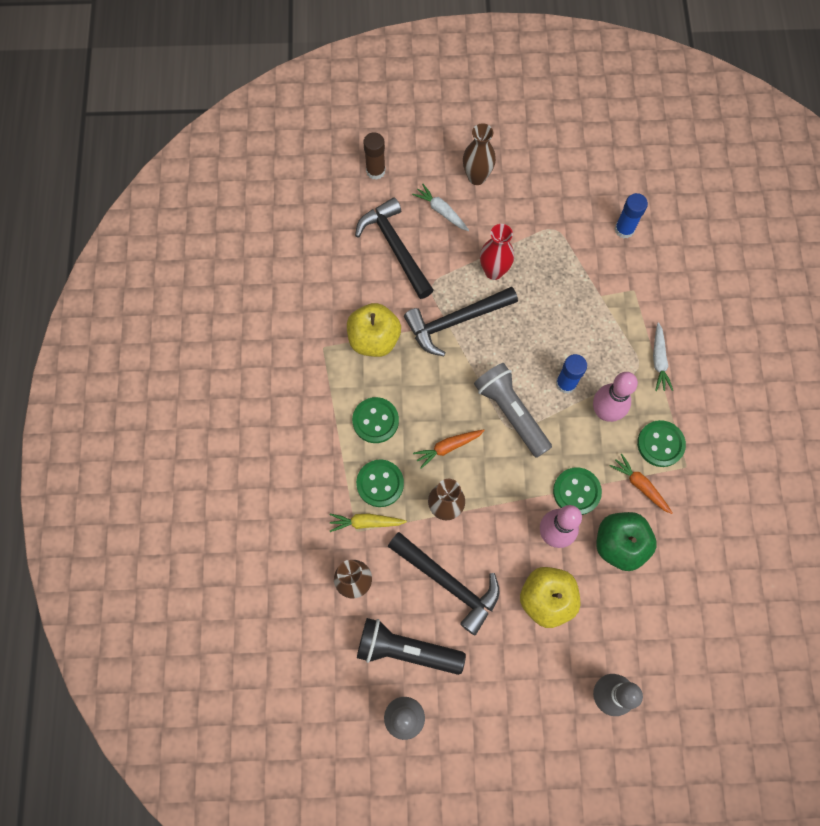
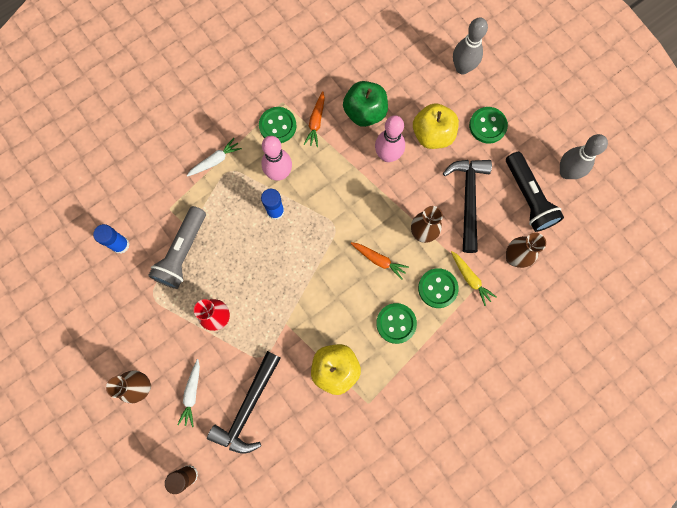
camera: 125 degrees left, 5 degrees up
(455, 321) = (280, 319): black hammer -> none
(511, 412) = (323, 234): grey flashlight -> grey flashlight (182, 252)
(576, 491) = (349, 158): green button -> green button (487, 126)

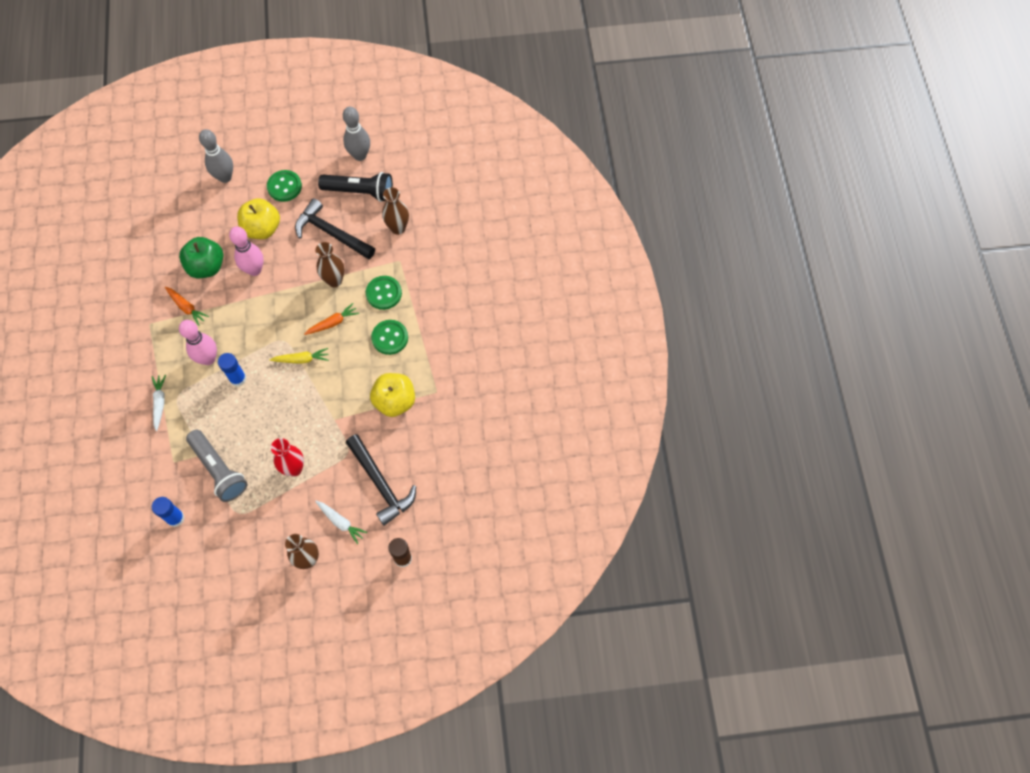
camera: 60 degrees left, 10 degrees down
(277, 126) = (167, 338): green button -> none
(470, 279) = (392, 266): yellow carrot -> yellow carrot (301, 359)

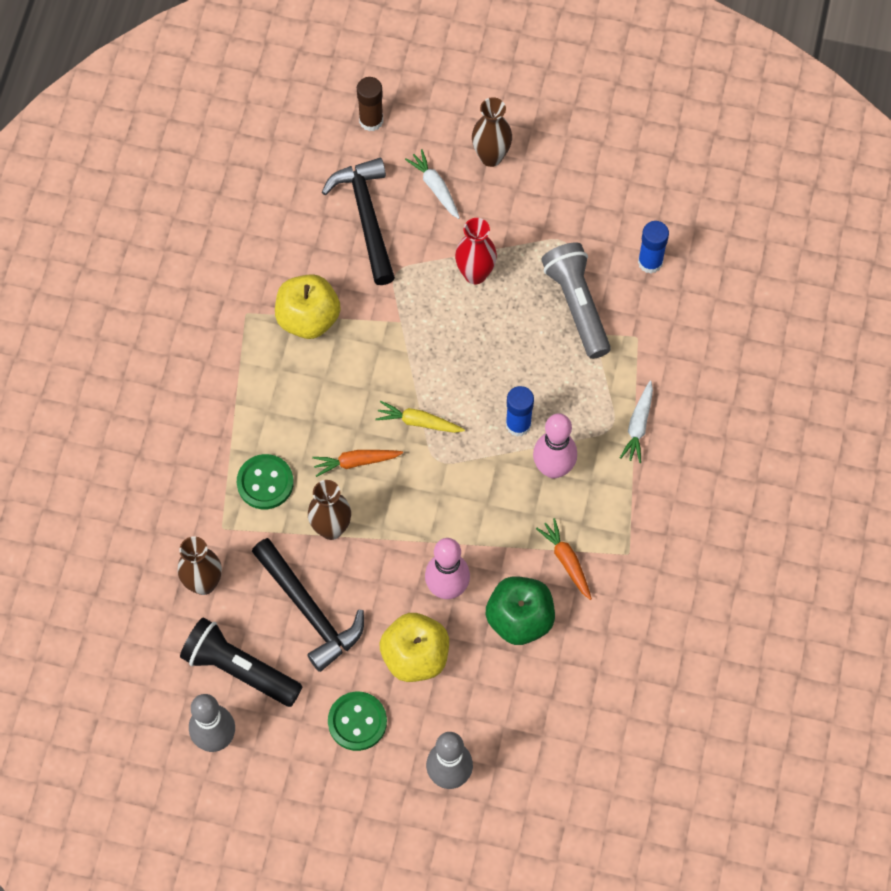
camera: 160 degrees left, 0 degrees up
(390, 338) = (281, 411): green button -> none

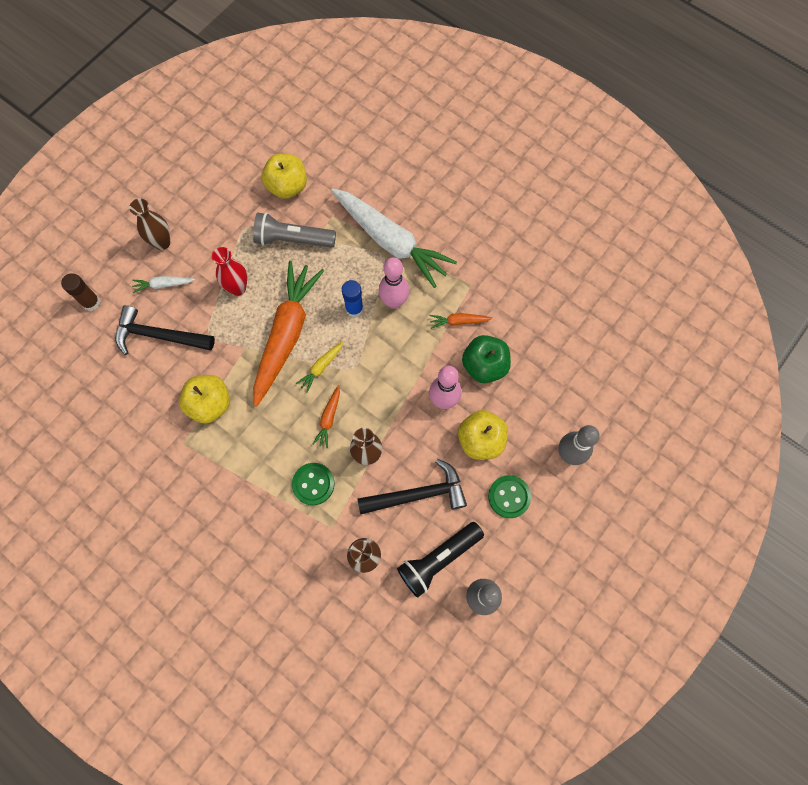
camera: 65 degrees left, 5 degrees up
(441, 361) = (286, 335): none -> orange carrot
(638, 426) = (390, 242): white carrot -> white carrot, size x2.45
(650, 262) = (287, 187): blue glue stick -> yellow apple

